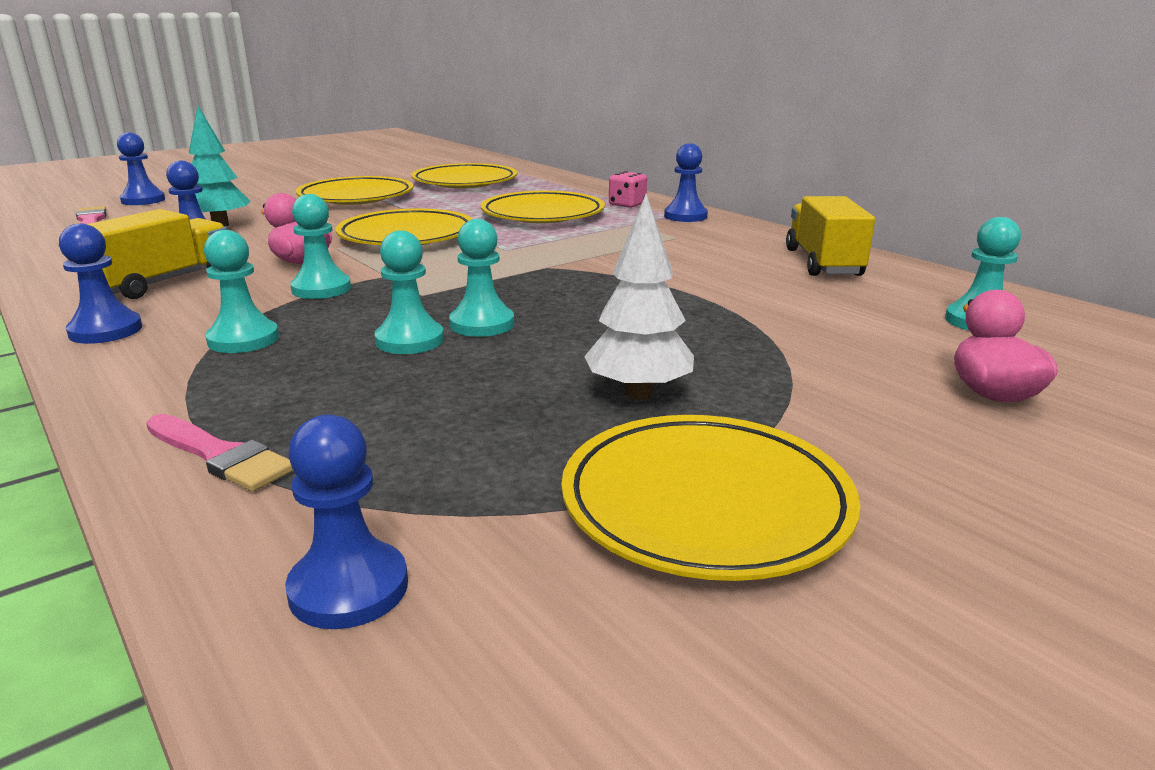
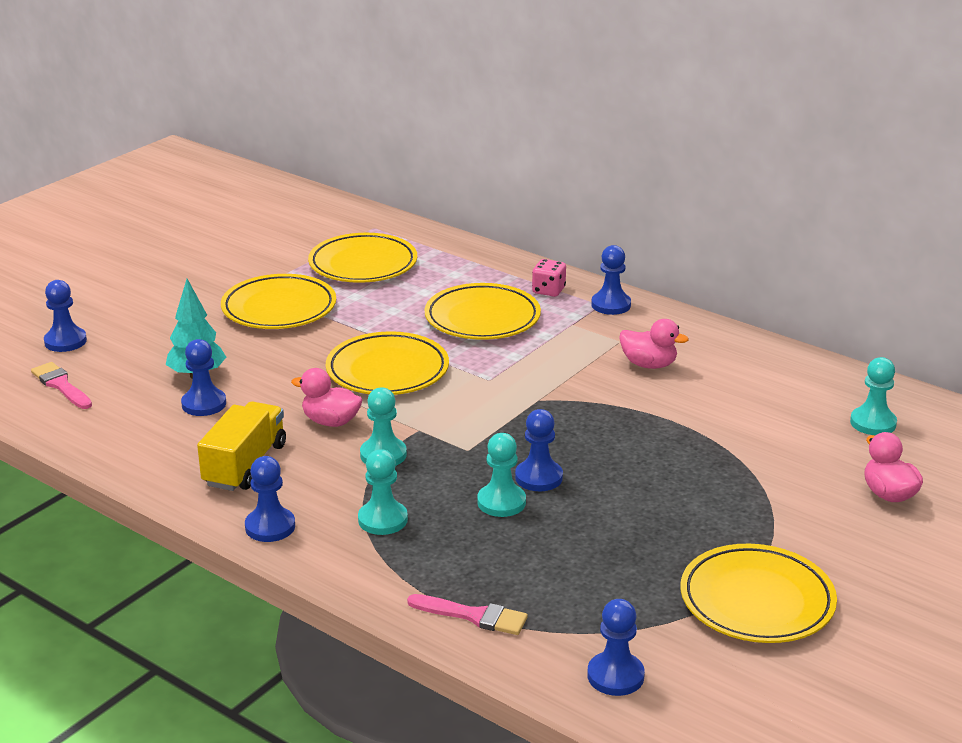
camera: 15 degrees left, 5 degrees up
(482, 324) = (538, 477): turquoise pawn -> blue pawn
(638, 393) = (682, 527): white tree -> none
(698, 254) = (649, 364): none -> pink duck
(823, 263) = (750, 364): yellow truck -> none

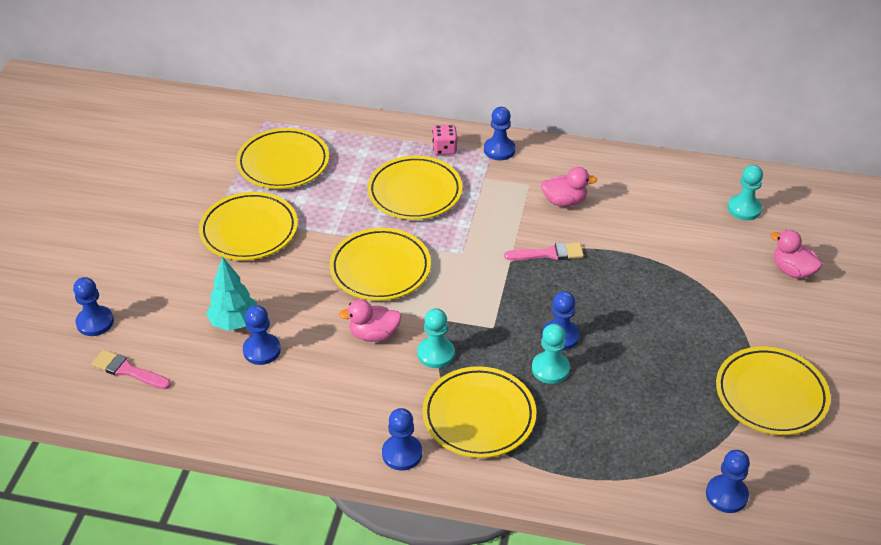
camera: 25 degrees left, 15 degrees up
(245, 465) = (339, 400): yellow truck -> none
(382, 520) = (479, 416): turquoise pawn -> yellow plate
(473, 616) = (602, 480): pink brush -> pink brush (548, 253)

